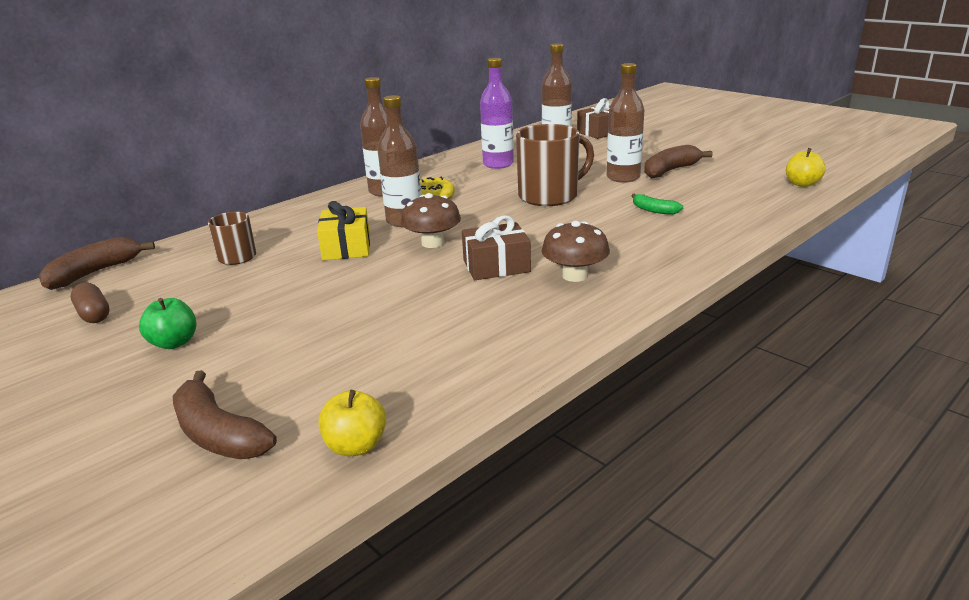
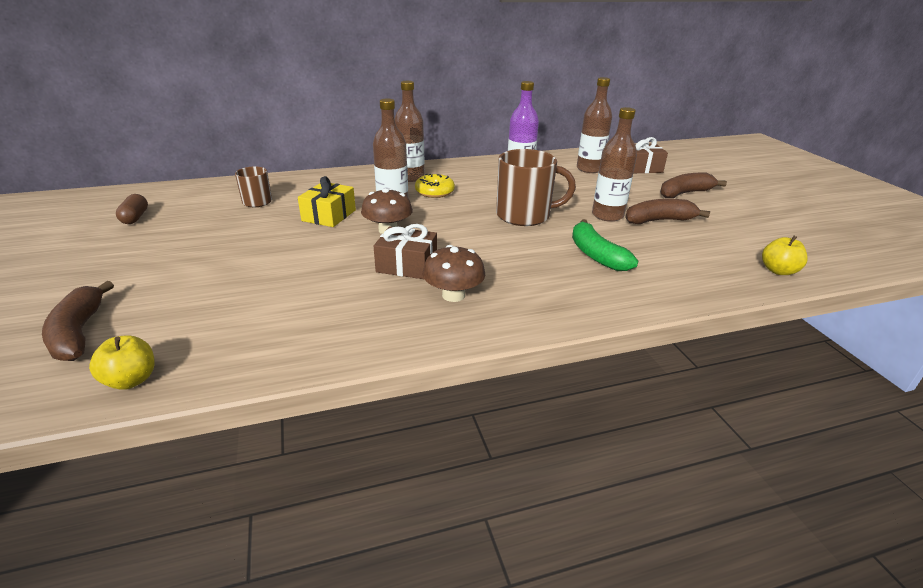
camera: 25 degrees right, 5 degrees up
(95, 272) = (173, 188): brown banana -> brown banana (685, 193)
(174, 343) = (145, 254): green apple -> none
(654, 210) = (596, 255): green banana -> green banana, size x1.72

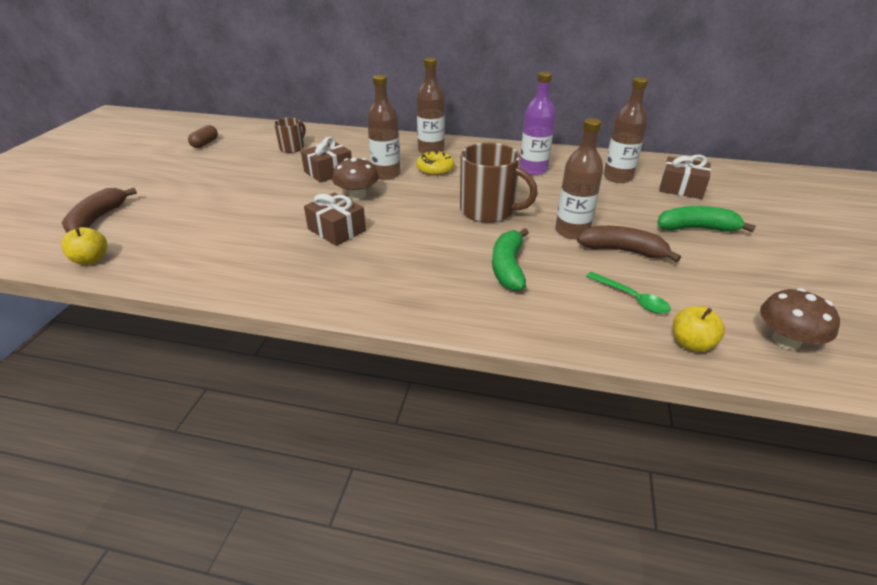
camera: 30 degrees right, 5 degrees up
(329, 215) = (328, 171): yellow gift -> brown gift
(453, 295) = (342, 266): brown mushroom -> brown mushroom (786, 340)
(685, 193) = (696, 228): brown banana -> green banana
(706, 252) = (632, 298): none -> green spoon

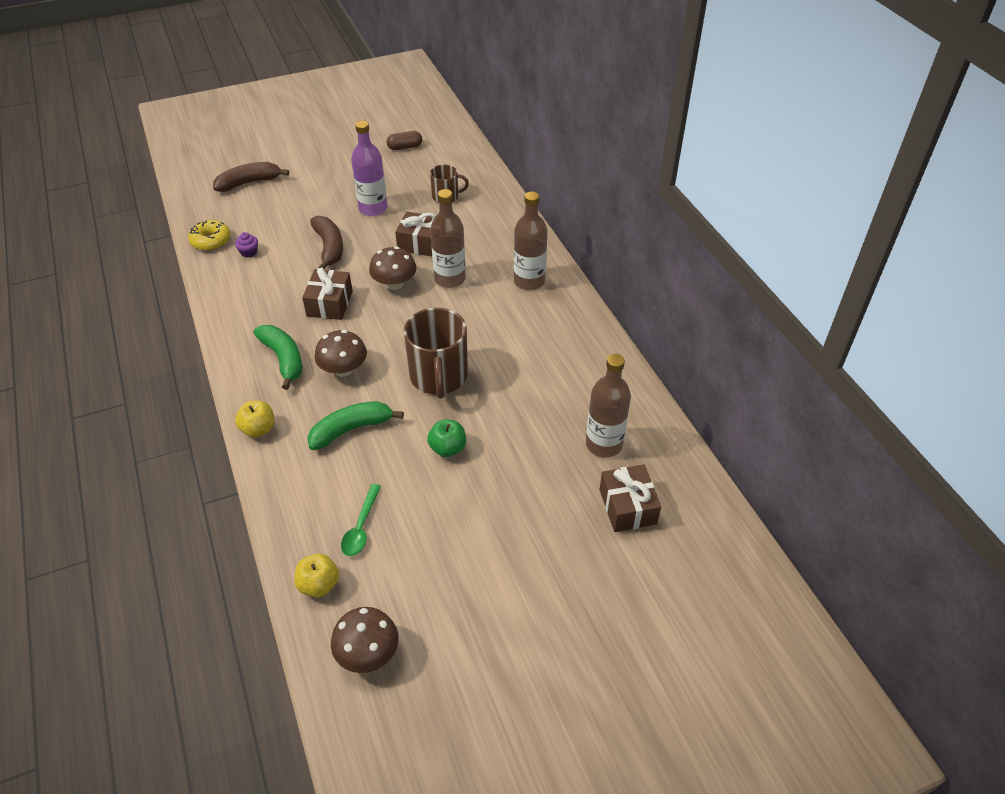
camera: 55 degrees right, 10 degrees up
(91, 260) = (202, 217): yellow apple -> yellow apple (258, 429)
(197, 249) = (249, 252): none -> purple cupcake
(429, 248) = (343, 369): none -> brown mushroom
(435, 169) = (490, 304): yellow donut -> yellow donut (211, 240)
(533, 170) = (557, 372): purple bottle -> purple bottle (373, 208)
(572, 231) = (448, 448): brown bottle -> green apple
(623, 251) = (439, 497): brown banana -> brown banana (329, 248)
(696, 228) = (534, 543): green banana -> green banana (283, 359)

